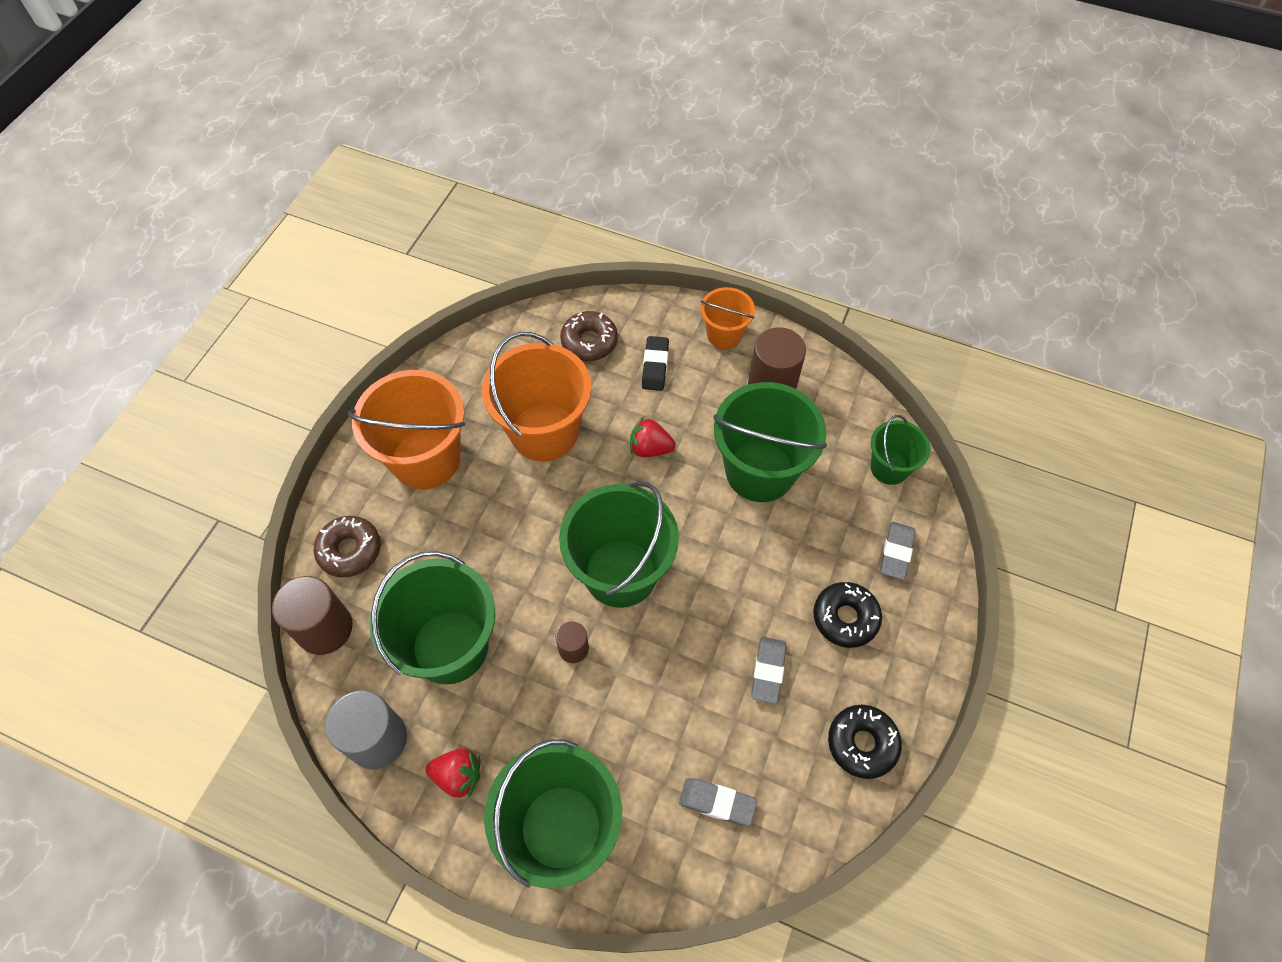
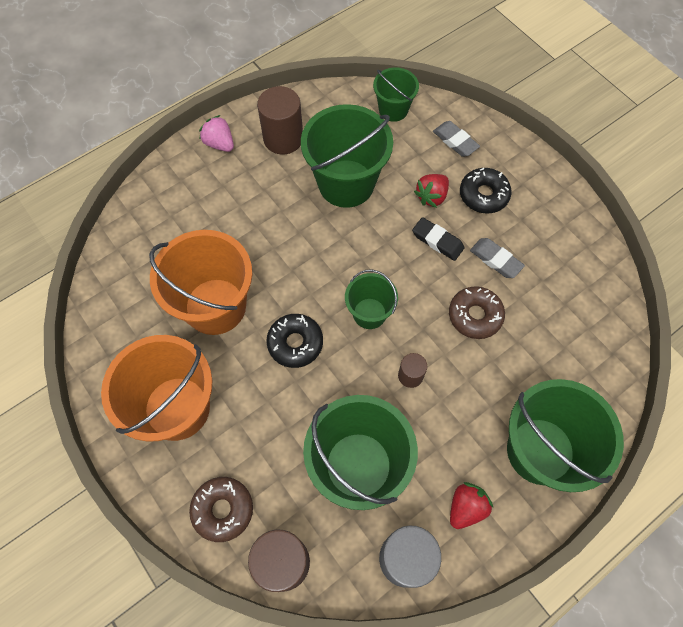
camera: 60 degrees left, 5 degrees up
(589, 341) = (156, 234): brown donut -> brown donut (475, 316)
(620, 573) = (369, 313): green bucket -> green bucket, size x0.55
(650, 448) = (281, 241): red strawberry -> red strawberry (431, 196)
(655, 366) = (213, 201): black eraser -> black eraser (437, 241)
(717, 802) = (569, 339): grey eraser -> none
(724, 334) = (219, 144): orange bucket -> pink strawberry
(862, 743) = (571, 234): black donut -> black donut (295, 343)

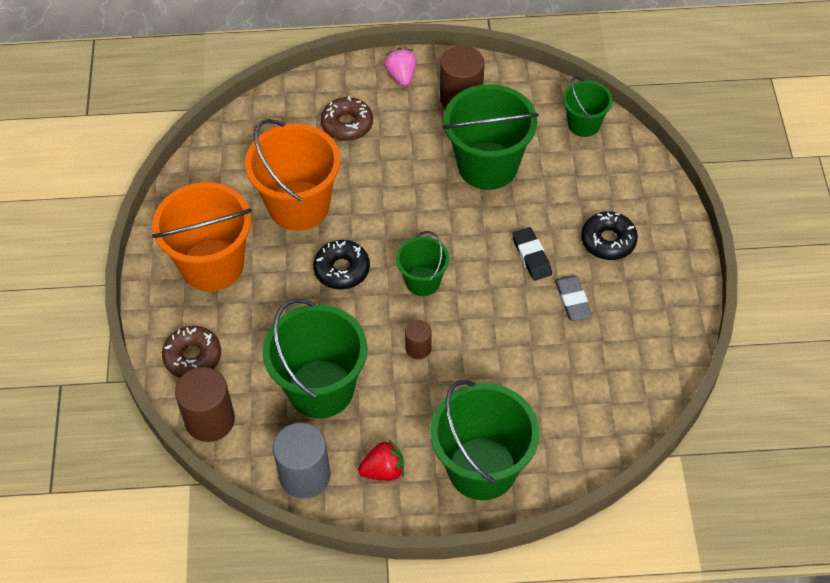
camera: 35 degrees right, 10 degrees down
(431, 196) = (557, 217): red strawberry -> none
(455, 141) = (620, 181): grey eraser -> none
(475, 316) = (514, 334): brown donut -> brown donut (347, 124)

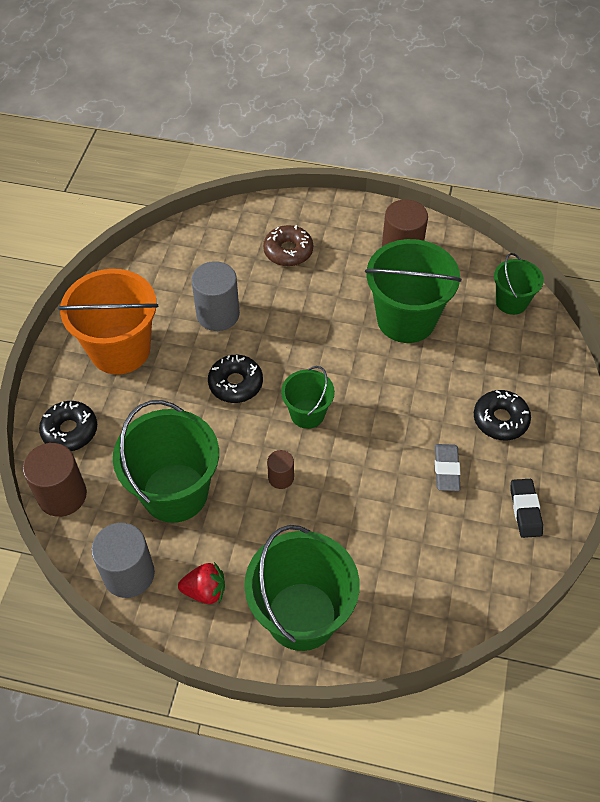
camera: 15 degrees right, 0 degrees up
(193, 357) = (70, 431): brown donut -> black donut
(299, 205) = (218, 314): orange bucket -> grey cylinder
(401, 76) = (353, 219): pink strawberry -> none
(531, 256) = (420, 416): black eraser -> black eraser (525, 510)

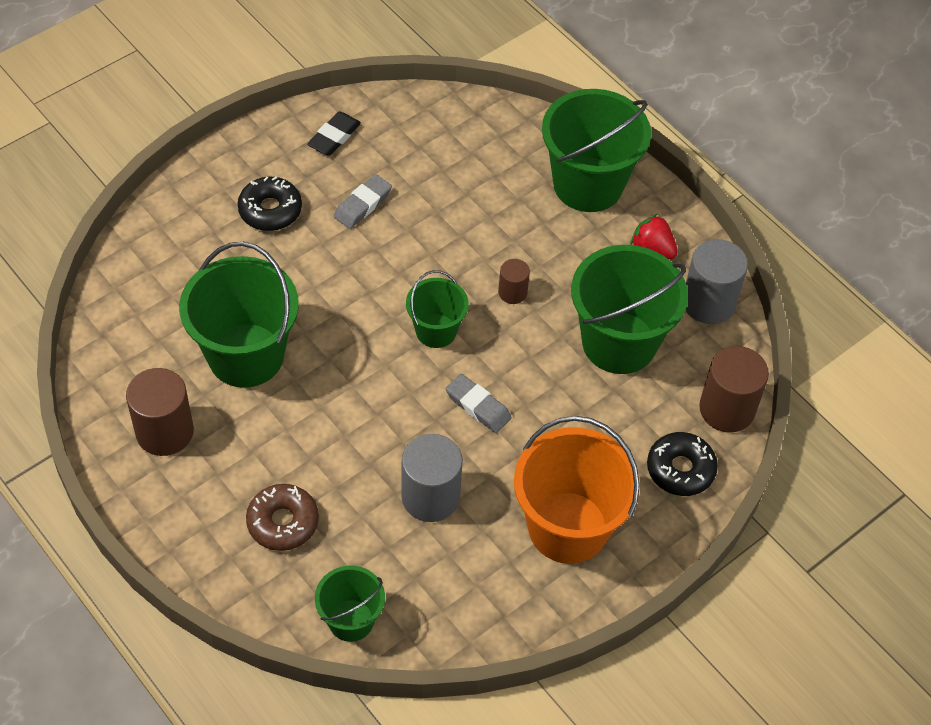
camera: 145 degrees left, 0 degrees up
(235, 383) = (478, 406): black donut -> grey eraser
(511, 302) = (124, 301): green bucket -> green bucket (351, 620)

